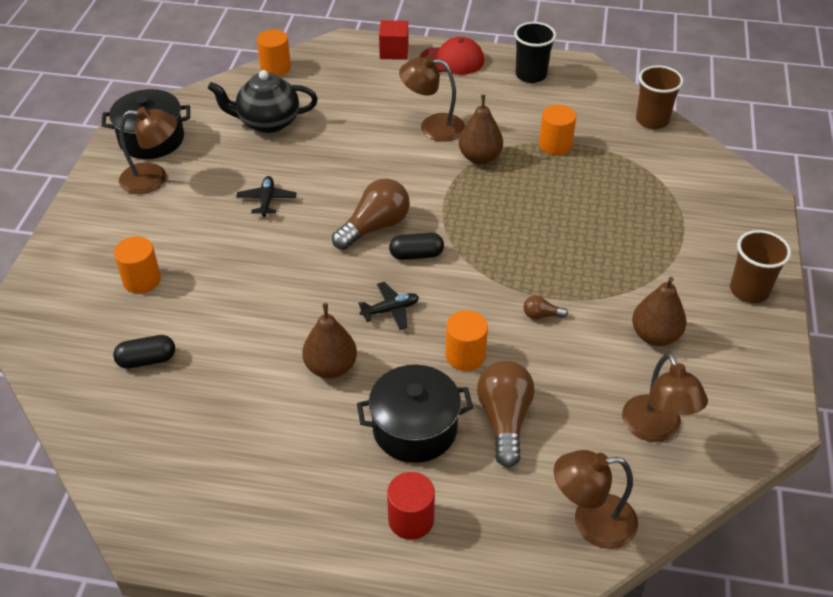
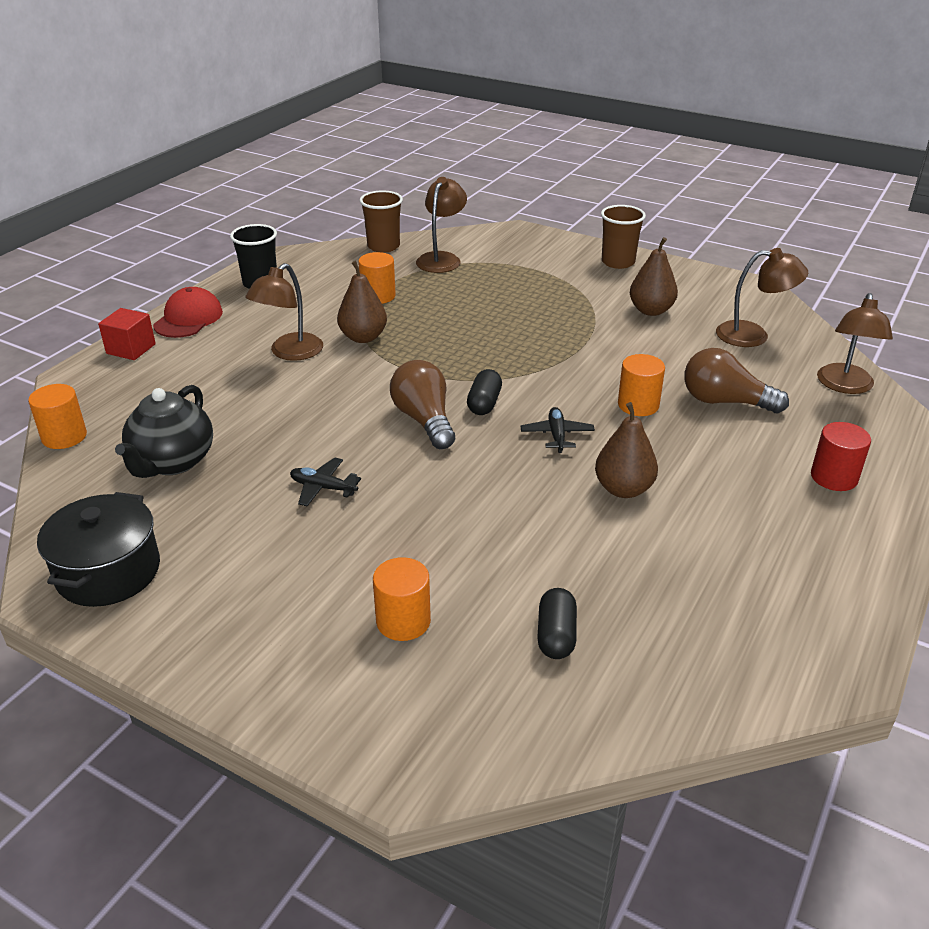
camera: 70 degrees left, 10 degrees down
(153, 179) = (199, 582): brown lamp -> brown lamp (441, 259)
(415, 429) = (723, 453): black pot -> none
(541, 315) = (603, 355): brown light bulb -> none

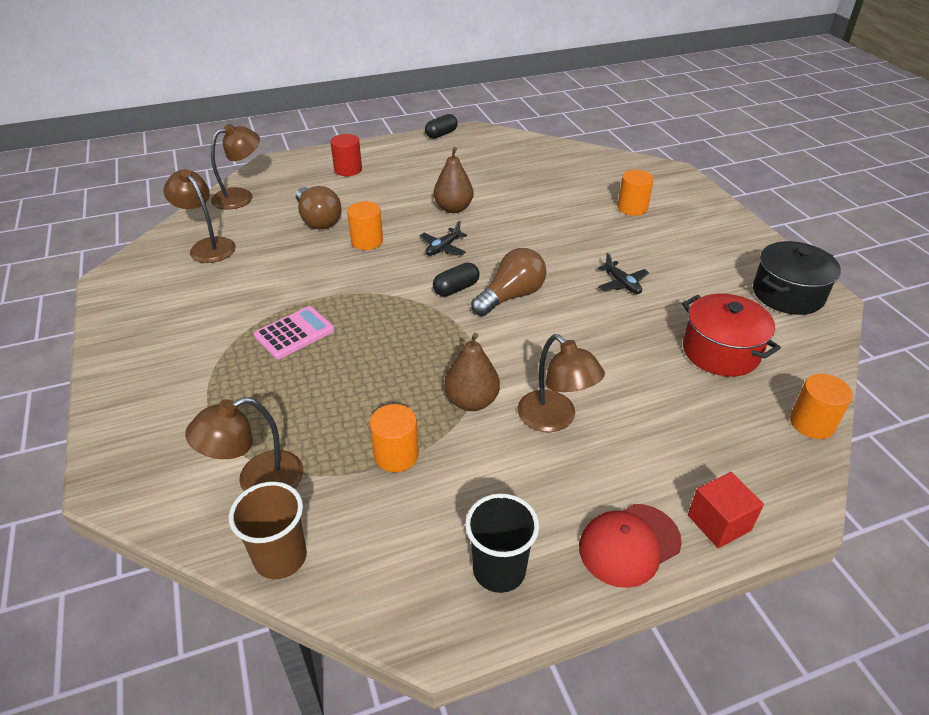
camera: 140 degrees left, 5 degrees up
(172, 462) = (720, 351): black teapot -> red pot
(290, 353) = (554, 419): brown lamp -> brown lamp turned 75 degrees clockwise
(424, 420) = (511, 296): brown light bulb -> brown light bulb turned 150 degrees counterclockwise
(555, 317) = (294, 333): none -> pink calculator
(556, 635) = (568, 178): black capsule -> black capsule (441, 134)
(618, 262) = (131, 365): brown cup -> none
(651, 311) = (220, 300): brown pear -> none

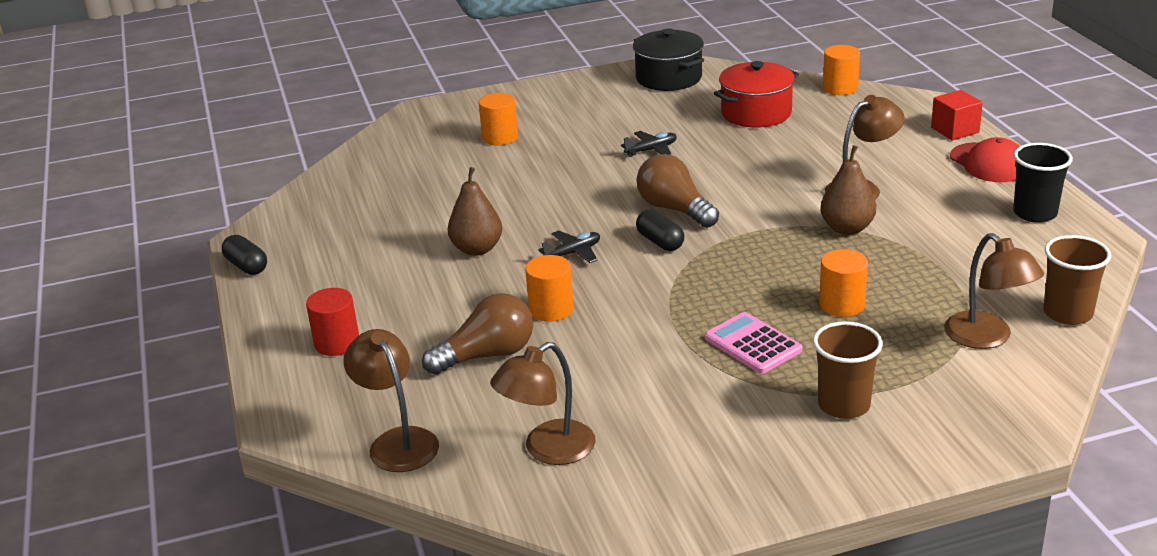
camera: 85 degrees left, 10 degrees down
(197, 377) = (844, 405): none -> brown cup
(396, 455) = (929, 264): orange cylinder -> orange cylinder (842, 304)
(443, 248) = (573, 253): black plane -> black plane turned 75 degrees counterclockwise

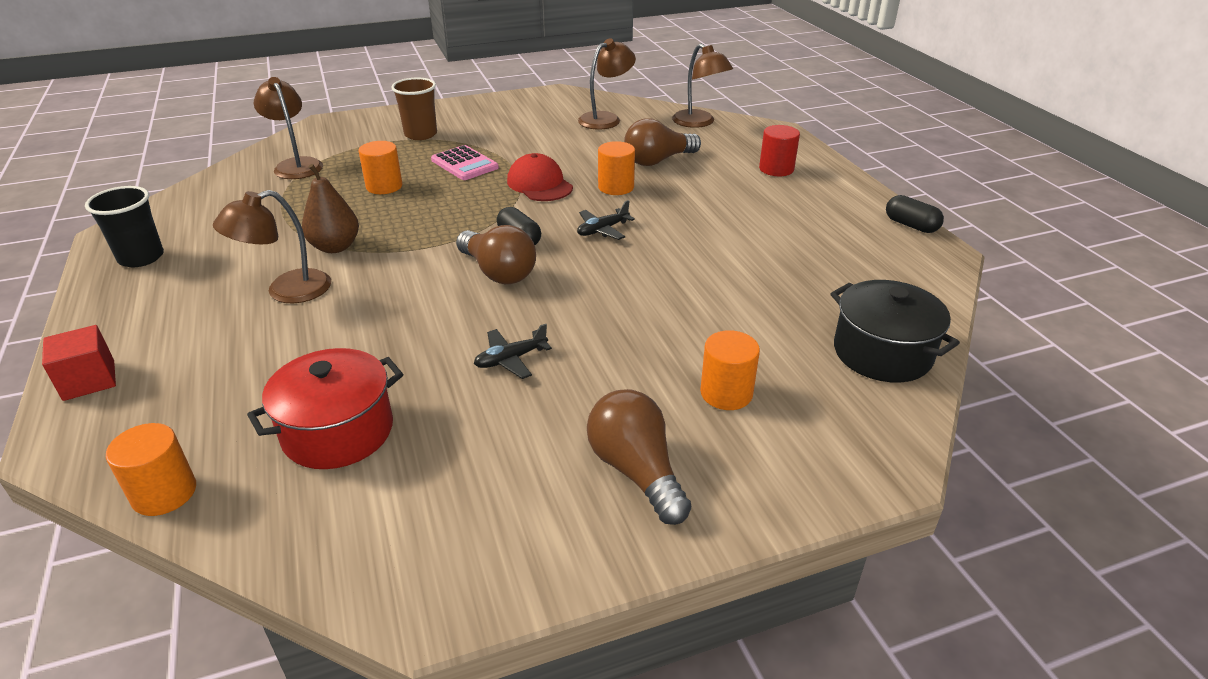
camera: 175 degrees right, 5 degrees up
(477, 249) = (696, 236): brown pear -> none
(568, 104) = (636, 471): none -> brown light bulb
(669, 78) = (451, 546): black pot -> black pot (882, 353)
(989, 163) = (111, 322): red cap -> red cap (539, 184)
(1067, 313) = (221, 178): brown cup -> none

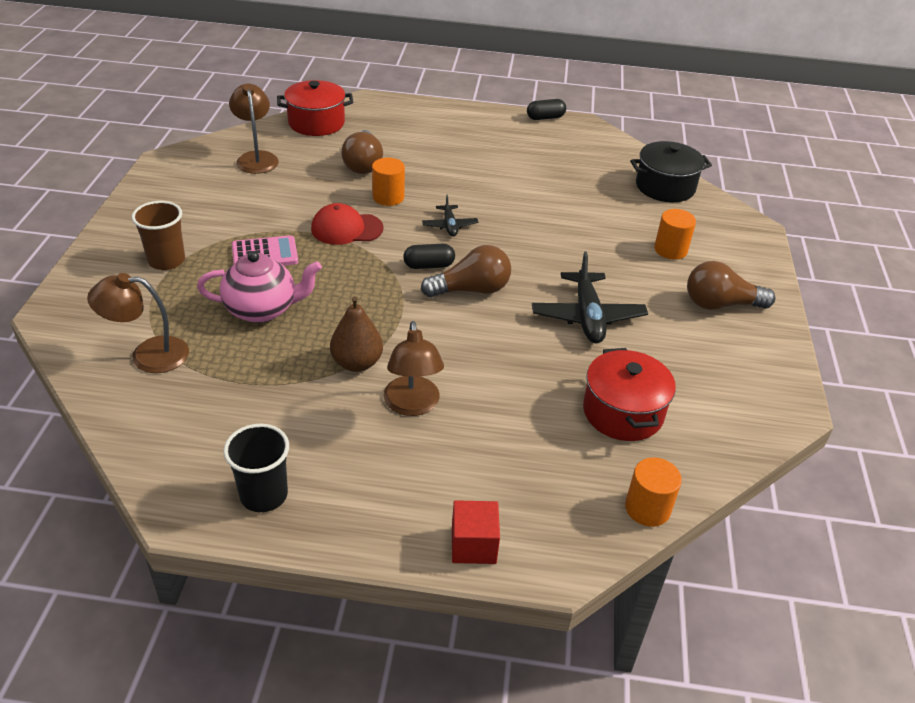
camera: 65 degrees left, 5 degrees up
(384, 186) = (262, 309): orange cylinder -> pink teapot
(511, 359) = (587, 316): black plane -> black plane, size x1.83
(699, 123) = (316, 123): brown lamp -> red pot
(776, 169) = (428, 126): red cylinder -> none

